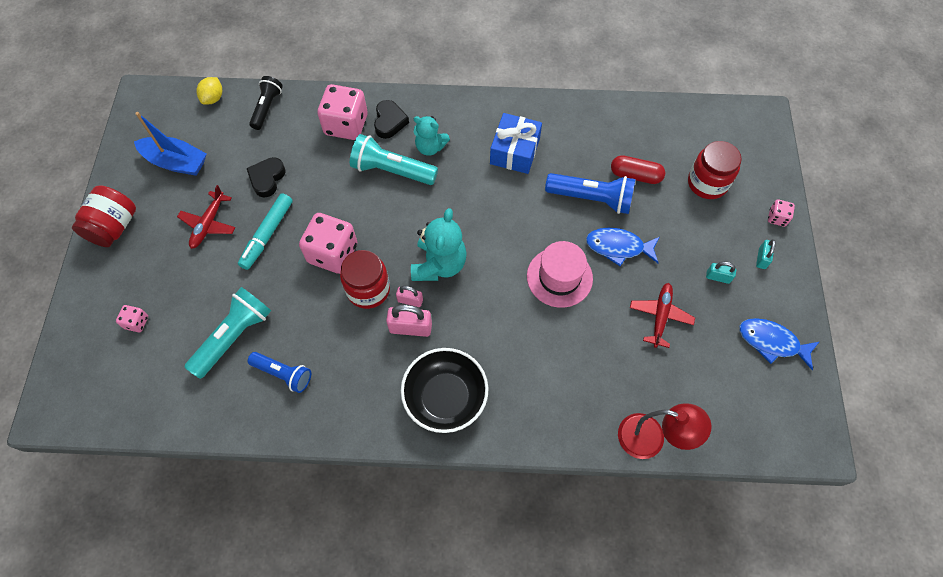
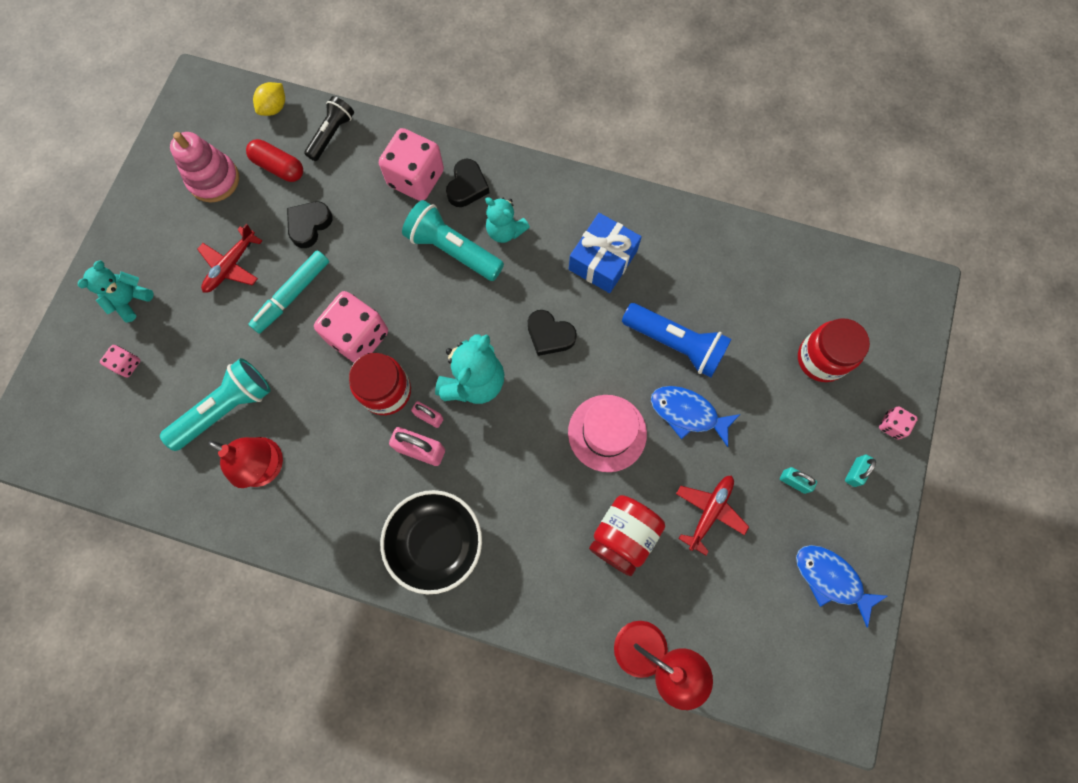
camera: 15 degrees right, 10 degrees up
(114, 227) = (129, 243): red jar -> red jar (623, 536)
(127, 271) = (130, 300): none -> turquoise teddy bear
(176, 162) = (214, 180): blue boat -> pink stacking toy
(283, 374) = (268, 467): blue flashlight -> red lamp
(490, 215) = (549, 335): none -> black heart
(635, 175) = (737, 327): red capsule -> red capsule (279, 167)

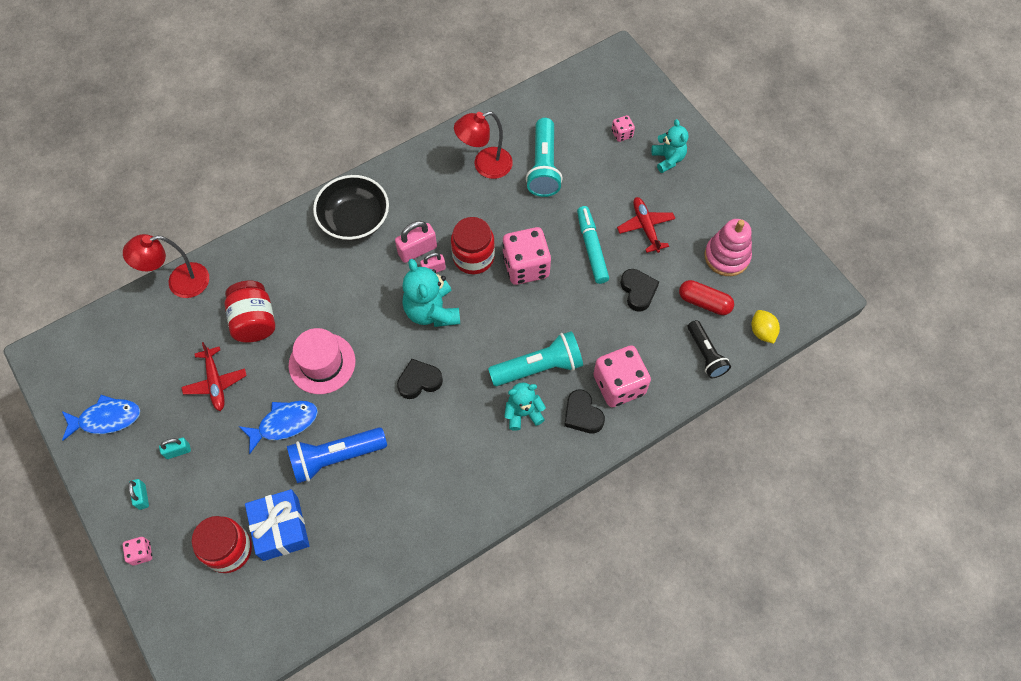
camera: 130 degrees right, 10 degrees down
(279, 167) = (704, 302): red capsule -> red capsule turned 45 degrees clockwise
(602, 260) = (440, 461): blue gift -> blue gift (280, 529)

